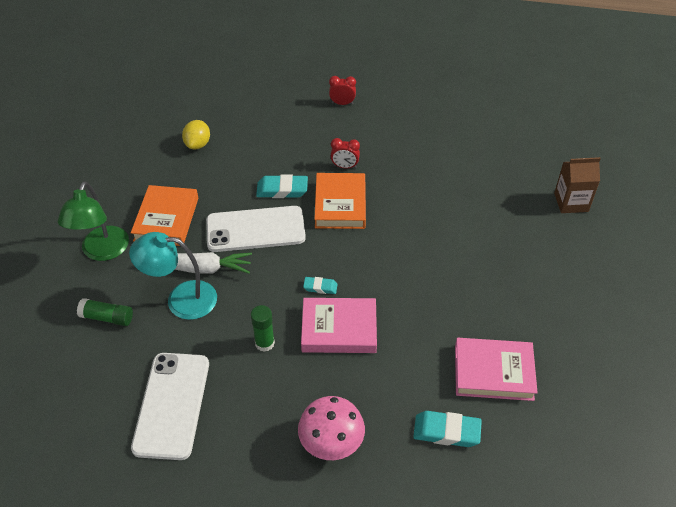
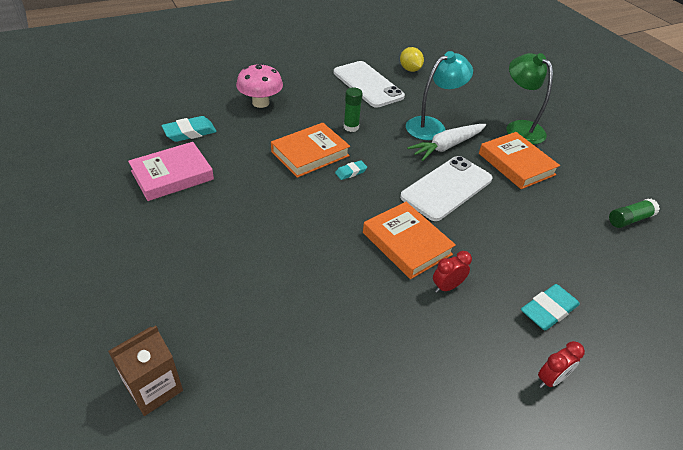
camera: 140 degrees right, 5 degrees down
(107, 317) = (458, 101): green glue stick -> green glue stick (629, 219)
(198, 144) = (595, 234): yellow lemon -> yellow lemon (410, 69)
(282, 190) = (470, 230): turquoise eraser -> turquoise eraser (548, 310)
(339, 329) = (310, 154): pink book -> orange book

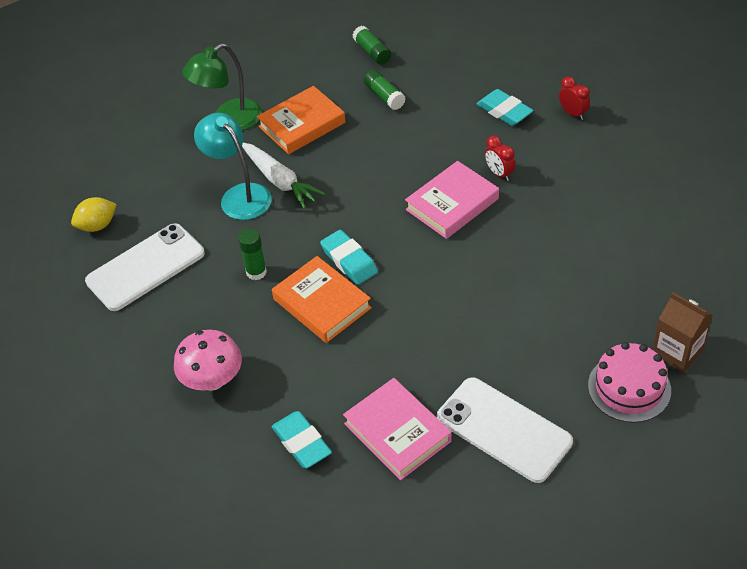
camera: 90 degrees left, 5 degrees up
(132, 331) = (629, 388): none -> pink cake
(351, 172) = (349, 260): turquoise eraser -> turquoise eraser, size x1.71
(406, 243) = (452, 204): orange book -> pink book
(447, 188) = (358, 178): white phone -> white phone (504, 429)
(561, 219) = (384, 96): none -> green glue stick

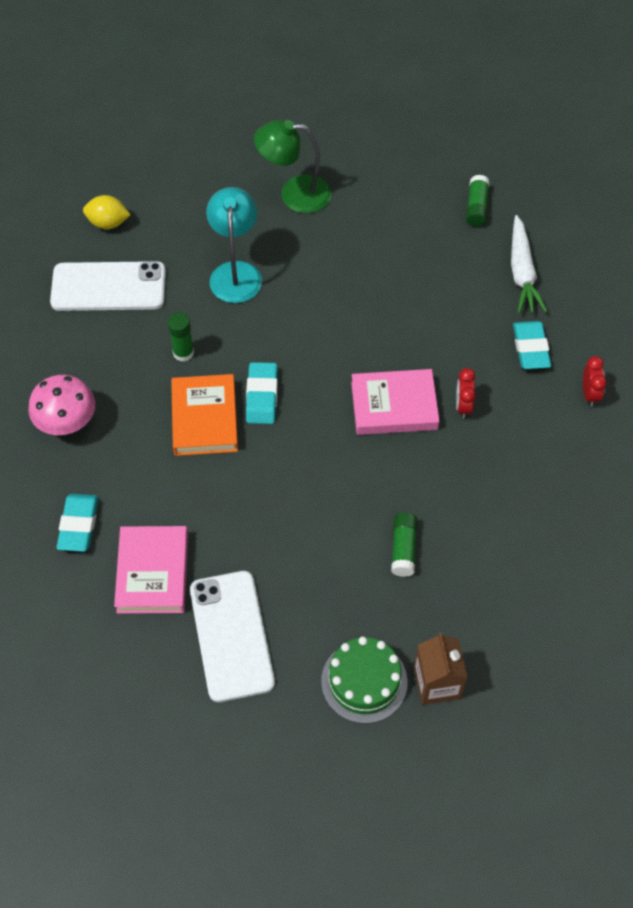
camera: 35 degrees right, 10 degrees up
(280, 181) = (279, 282): white carrot -> white carrot (522, 273)
(302, 124) = (348, 240): orange book -> none
(384, 96) = (442, 260): green glue stick -> green glue stick (403, 549)
(629, 388) = (364, 681): pink cake -> green cake

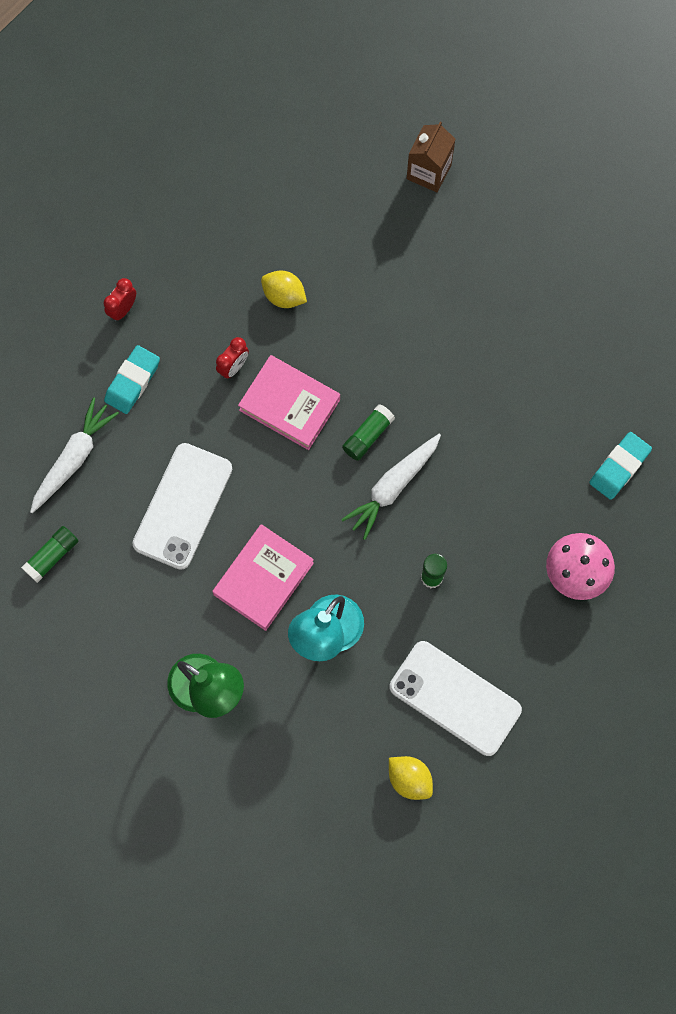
camera: 145 degrees left, 15 degrees up
(153, 573) = (583, 387): pink book -> pink book (263, 579)
(204, 418) = (455, 498): orange book -> none
(231, 635) = (554, 299): white phone -> white phone (182, 506)
(262, 396) = (392, 487): turquoise eraser -> white carrot
(364, 681) = (480, 205): green cake -> none
(403, 549) = (376, 281): green glue stick -> green glue stick (368, 436)
(471, 486) = (284, 296): none -> yellow lemon

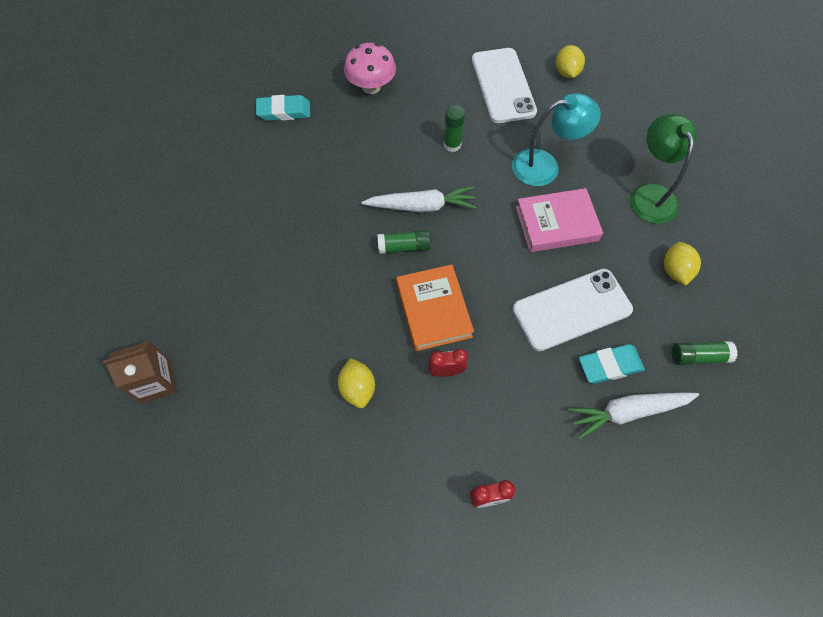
camera: 135 degrees left, 10 degrees down
(126, 624) = (675, 271): none -> yellow lemon
(133, 381) = (532, 430): turquoise eraser -> turquoise eraser (609, 365)
(289, 404) = (433, 310): pink book -> orange book

